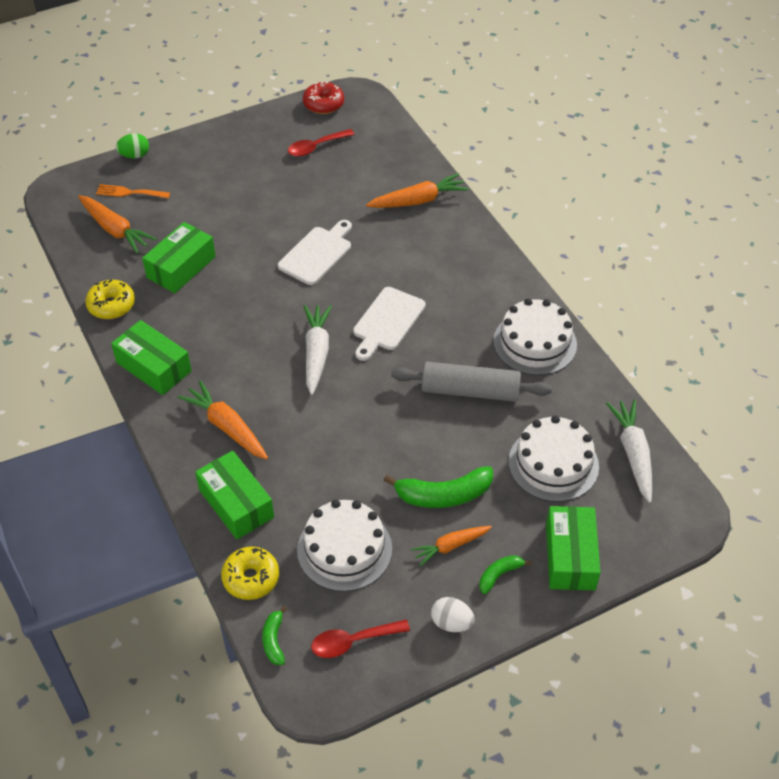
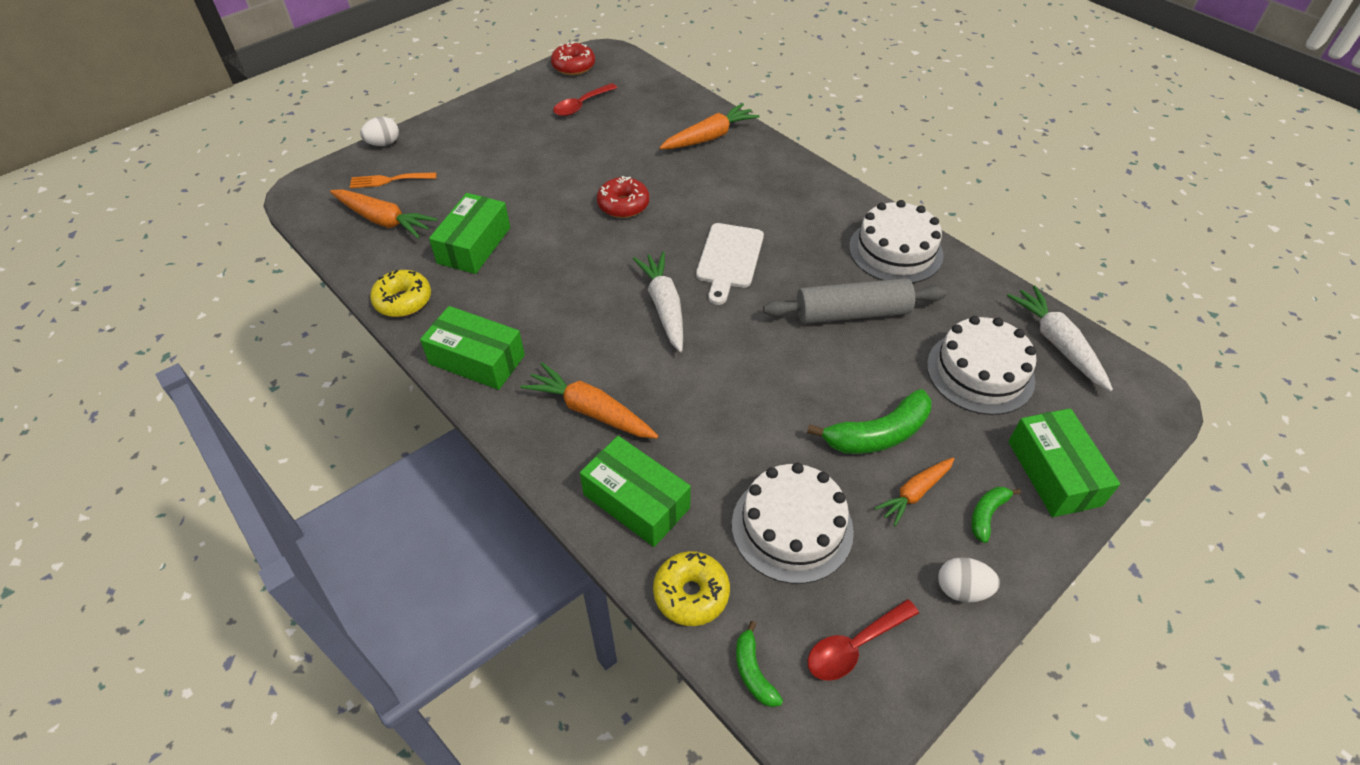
camera: 15 degrees left, 0 degrees up
(134, 155) = (384, 143): green egg -> white egg
(317, 254) = (623, 205): white cutting board -> red donut

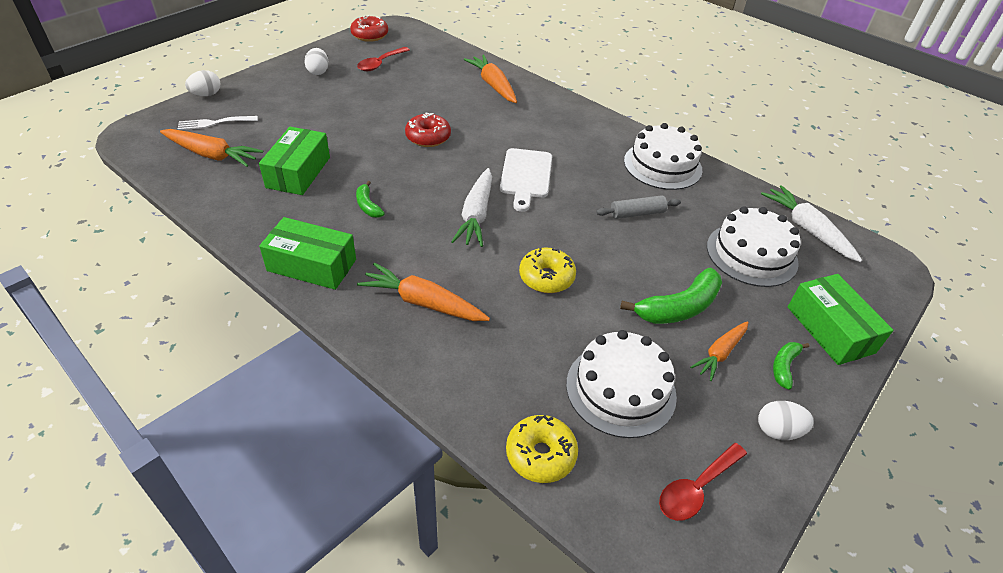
camera: 10 degrees left, 5 degrees down
(389, 180) = (214, 123): orange fork -> white fork
(403, 301) = (237, 219): yellow donut -> yellow donut (546, 277)
(509, 115) = (318, 72): none -> white egg
(636, 501) = (477, 377): green box -> none
(664, 307) = (476, 215): white carrot -> white carrot turned 150 degrees counterclockwise
(709, 137) = (493, 85): orange carrot -> orange carrot turned 75 degrees counterclockwise
(753, 672) = (610, 520): green banana -> green banana (368, 206)
(852, 313) = (637, 213): grey rolling pin -> grey rolling pin, size x0.57

